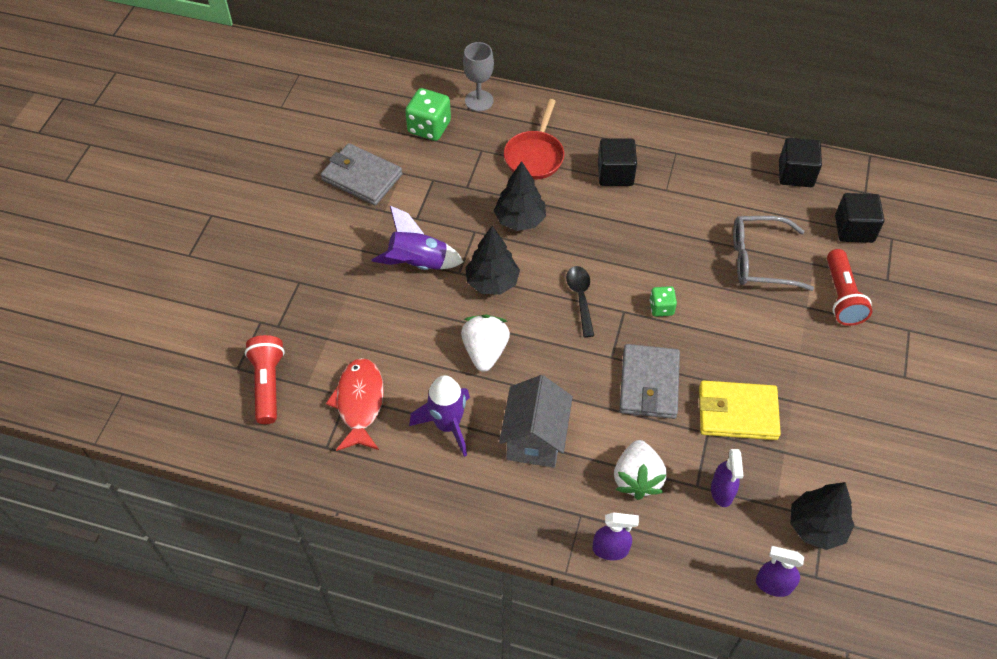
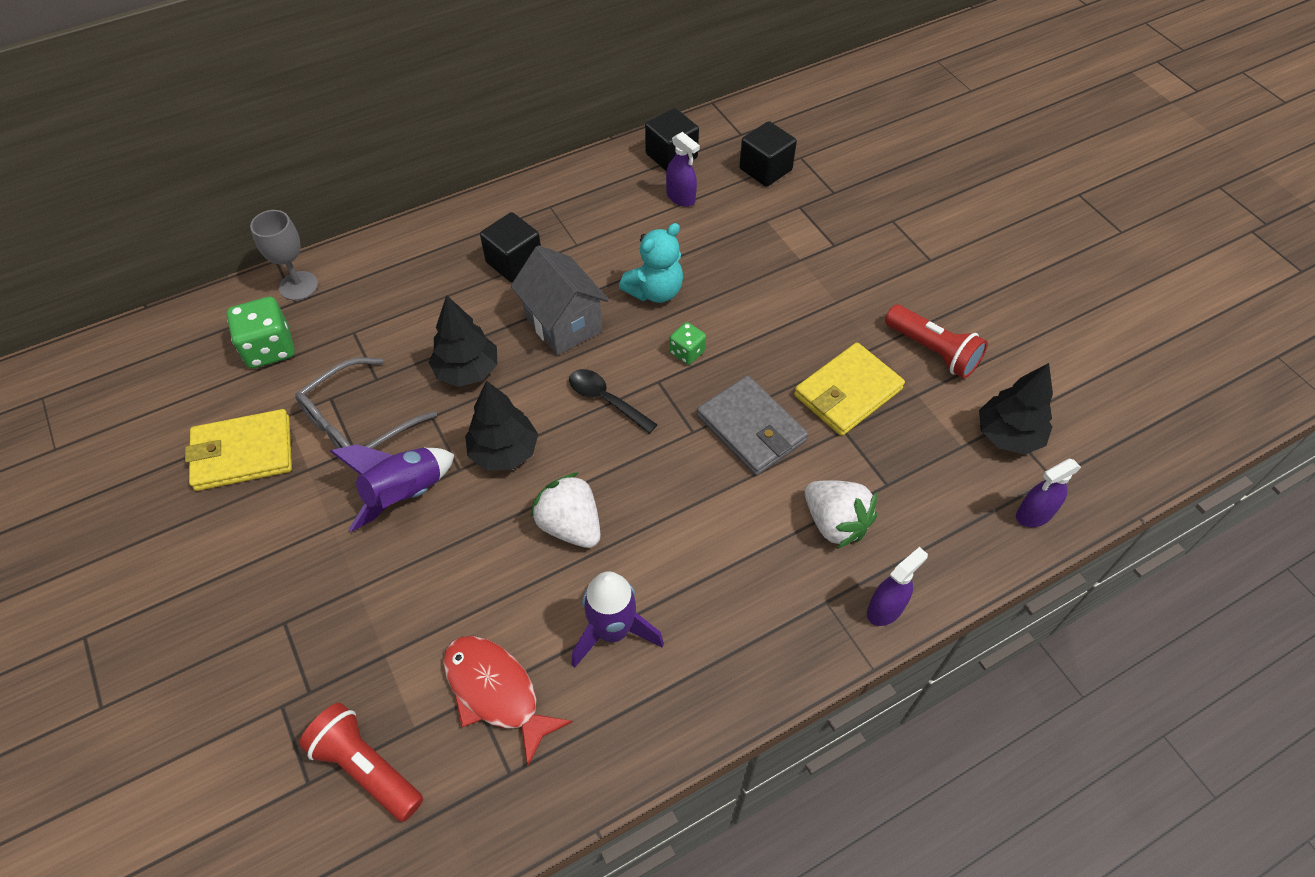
camera: 45 degrees left, 0 degrees up
(362, 177) = (243, 453): grey wallet -> yellow wallet
(535, 156) = (416, 299): red pan -> none
(535, 439) = (709, 568): grey house -> grey house (563, 324)
(683, 255) = (655, 291): none -> turquoise teddy bear
(722, 491) = (911, 471): purple spray bottle -> purple spray bottle (681, 198)
(760, 260) = (722, 248): grey glasses -> grey glasses (358, 422)
(841, 296) = (816, 231): red flashlight -> red flashlight (932, 351)

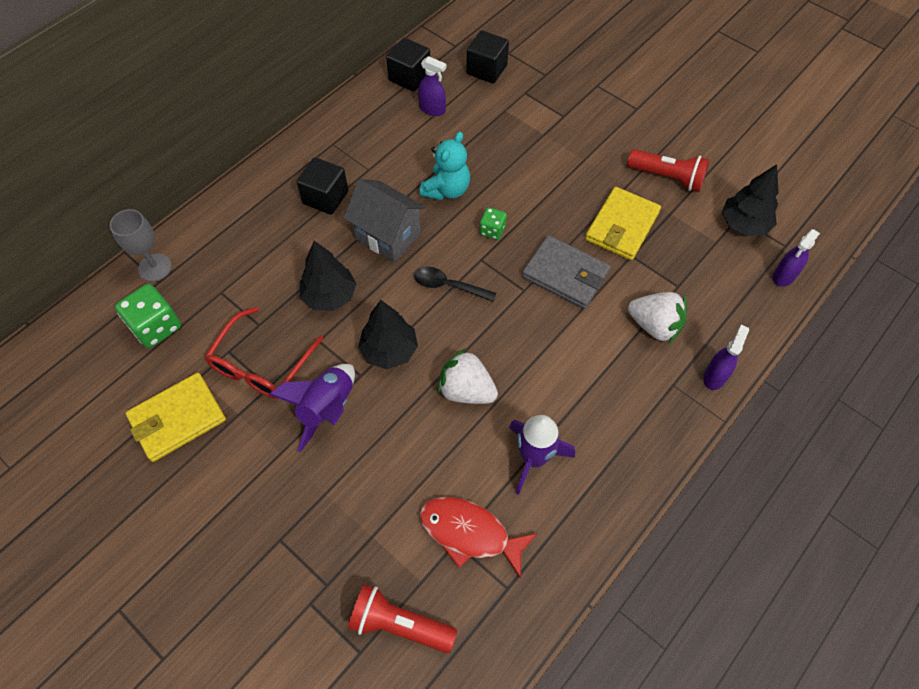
camera: 20 degrees left, 5 degrees up
(358, 422) = (261, 364): grey glasses -> red glasses

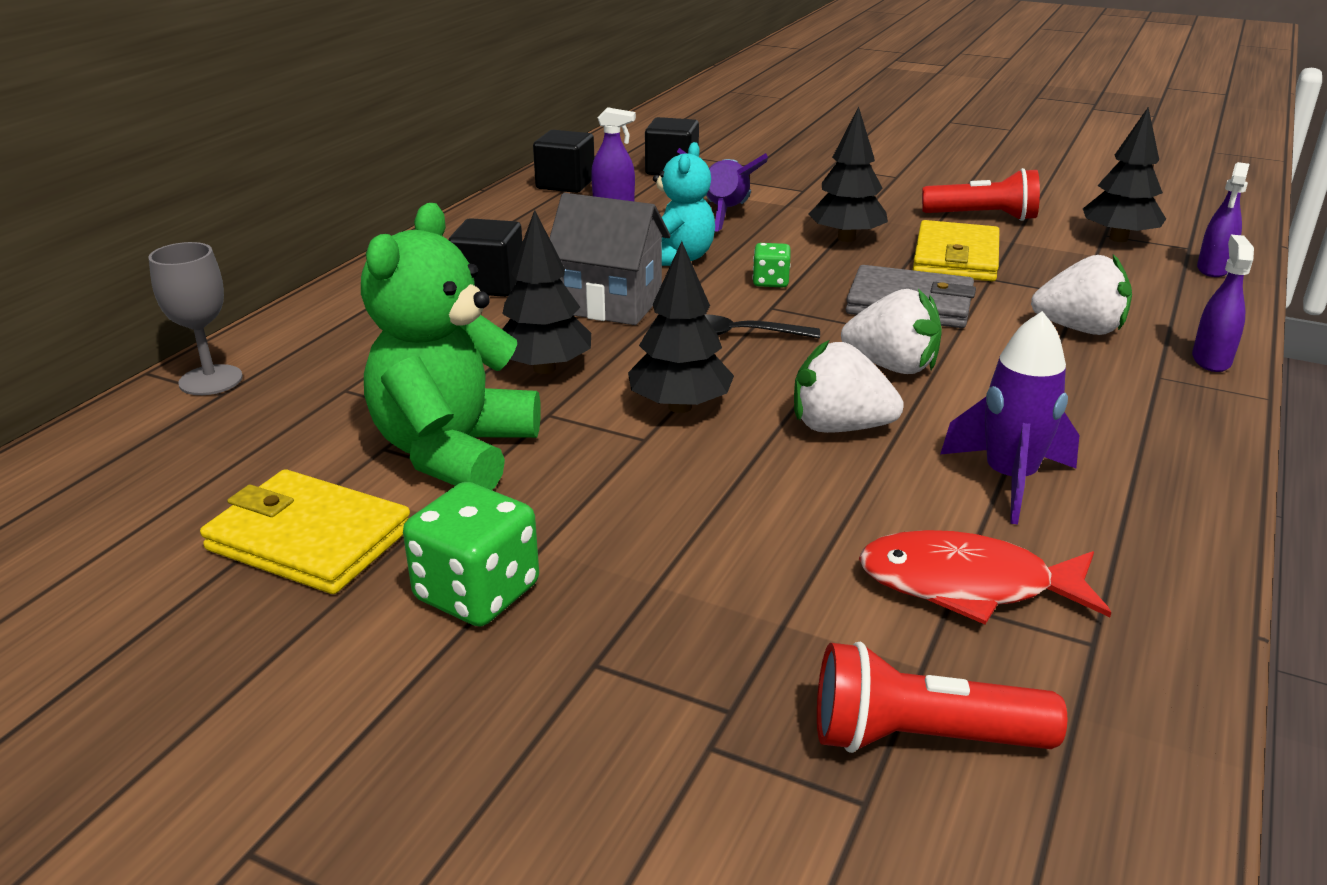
camera: 15 degrees left, 30 degrees down
(156, 327) = (231, 440): green dice -> green dice (477, 593)
(178, 419) = (309, 539): yellow wallet -> yellow wallet turned 75 degrees clockwise
(261, 364) = (454, 452): red glasses -> green teddy bear
(327, 408) = (604, 483): purple rocket -> purple rocket (725, 214)
(522, 339) = (892, 366): none -> white strawberry
(563, 187) = (846, 238): none -> black tree

